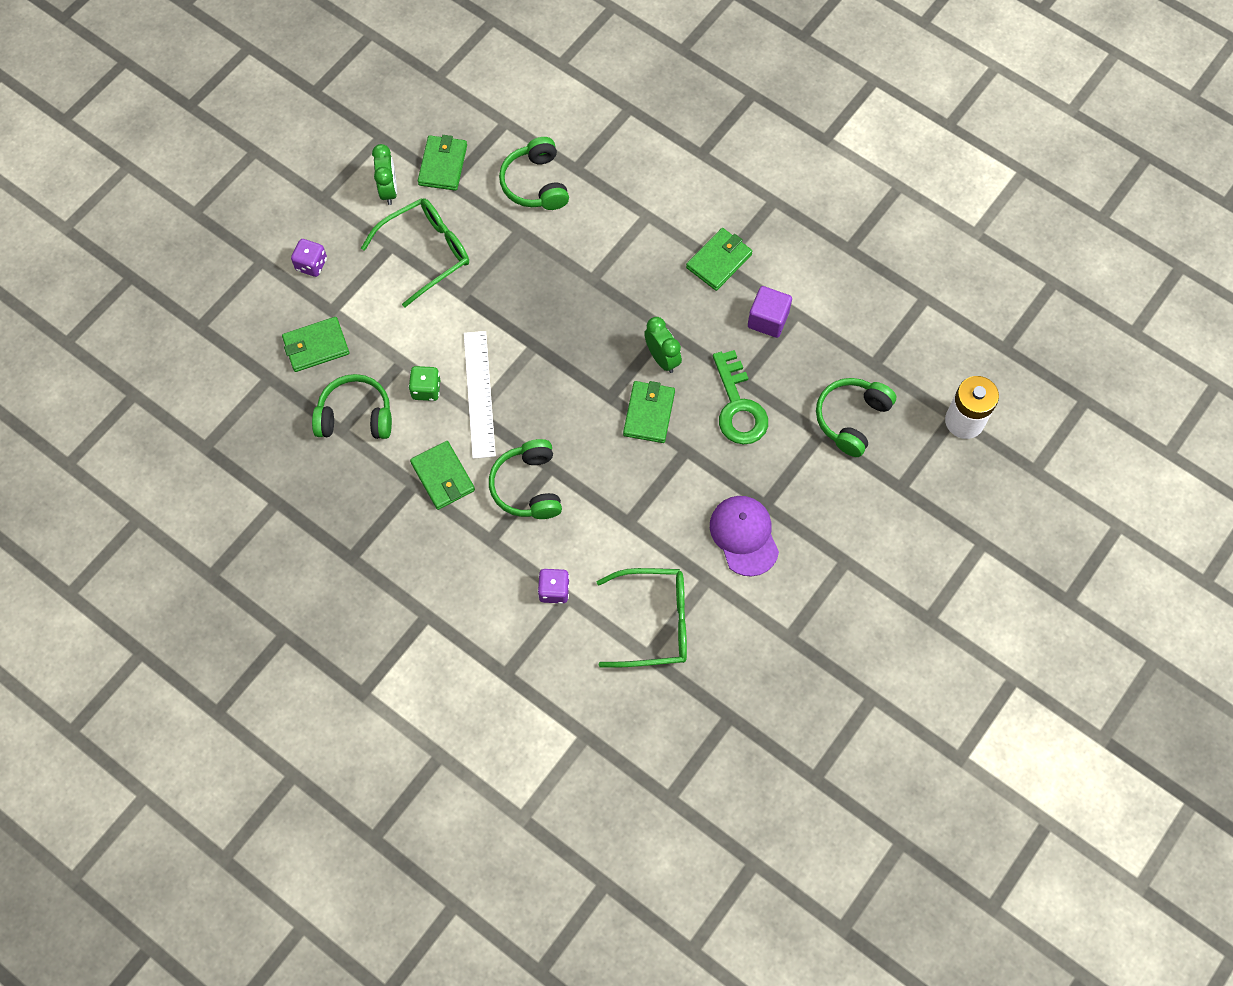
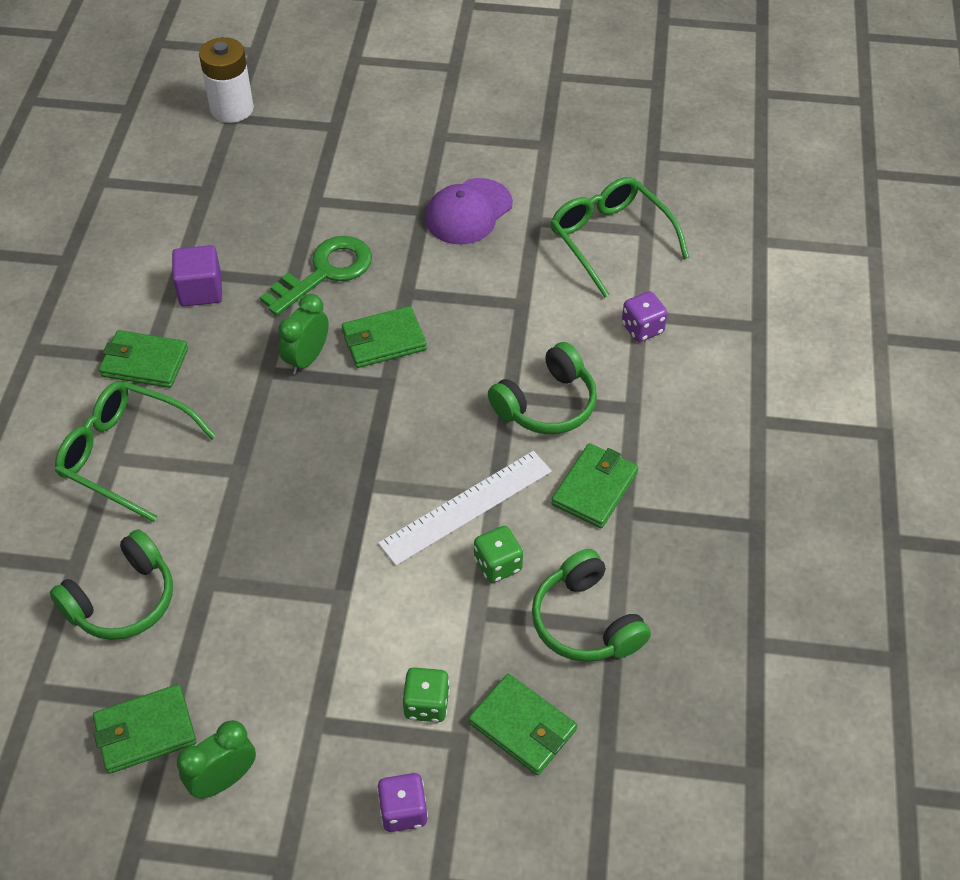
camera: 120 degrees left, 15 degrees down
(363, 305) = (426, 704): none -> green dice
(427, 252) = (300, 672): green glasses -> green glasses (124, 454)
(851, 419) = (282, 184): green headphones -> none

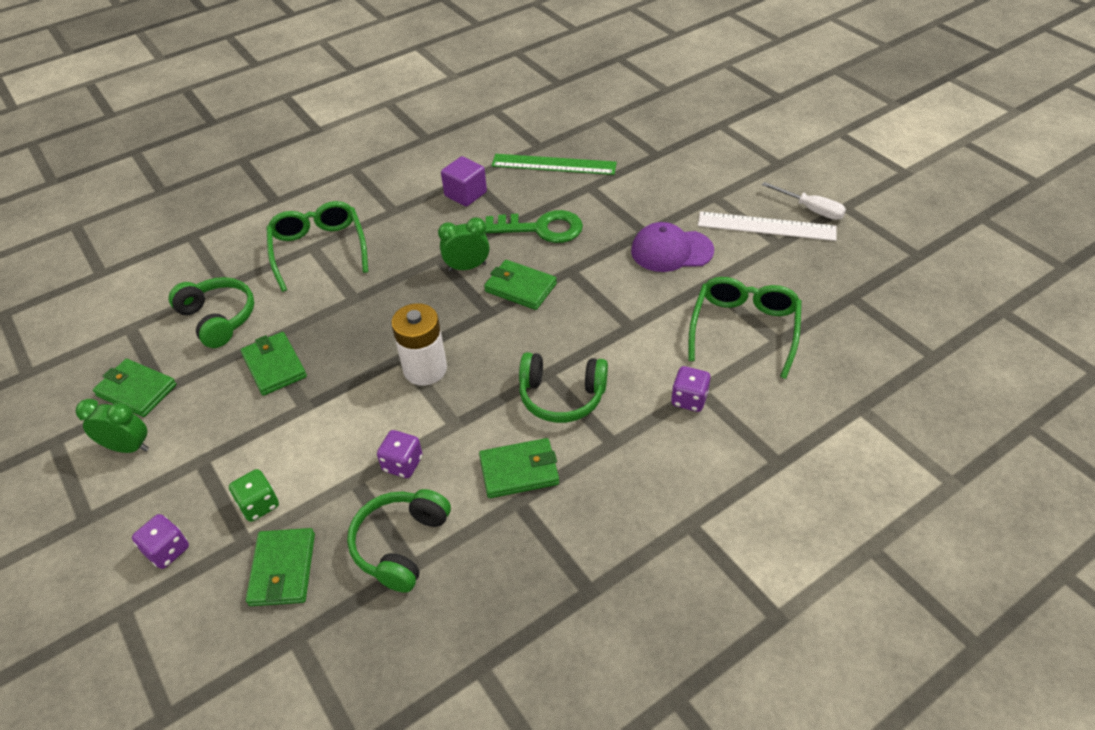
camera: 50 degrees right, 5 degrees down
(123, 600) = (218, 318): green headphones -> green headphones turned 135 degrees counterclockwise
(145, 362) = (390, 211): green wallet -> green wallet (274, 366)
(232, 109) = (611, 112): white battery -> white battery (425, 369)
(248, 201) = (553, 164): none -> green ruler
(466, 507) = (433, 415): white ruler -> white ruler (766, 226)
(498, 565) = (402, 464): green dice -> purple dice
(533, 95) = (811, 209): none -> white screwdriver

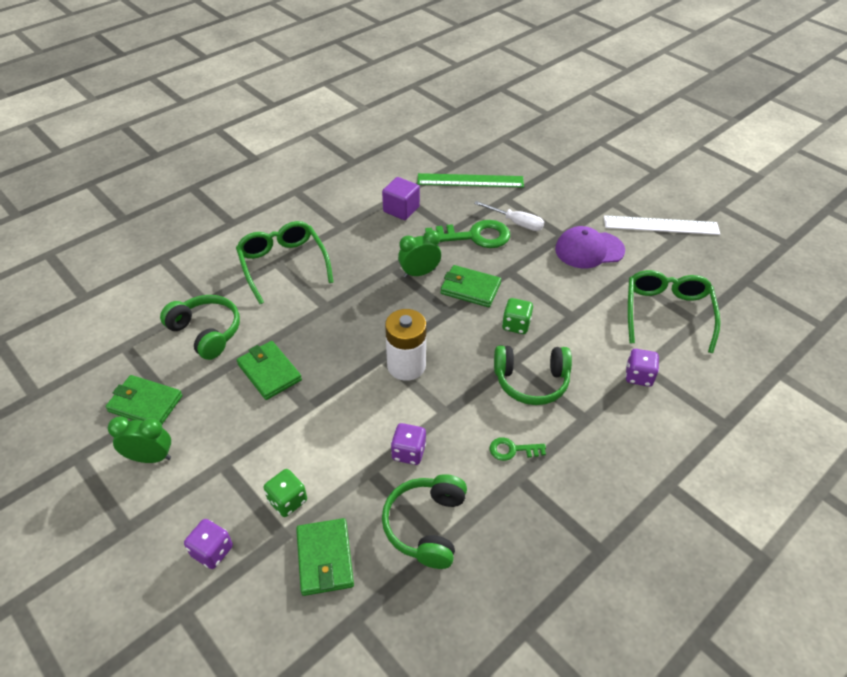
camera: 10 degrees left, 0 degrees up
(519, 471) = (512, 450): green wallet -> green key
(561, 332) = (516, 325): none -> green dice
(811, 209) = (692, 209): white screwdriver -> white screwdriver (516, 223)

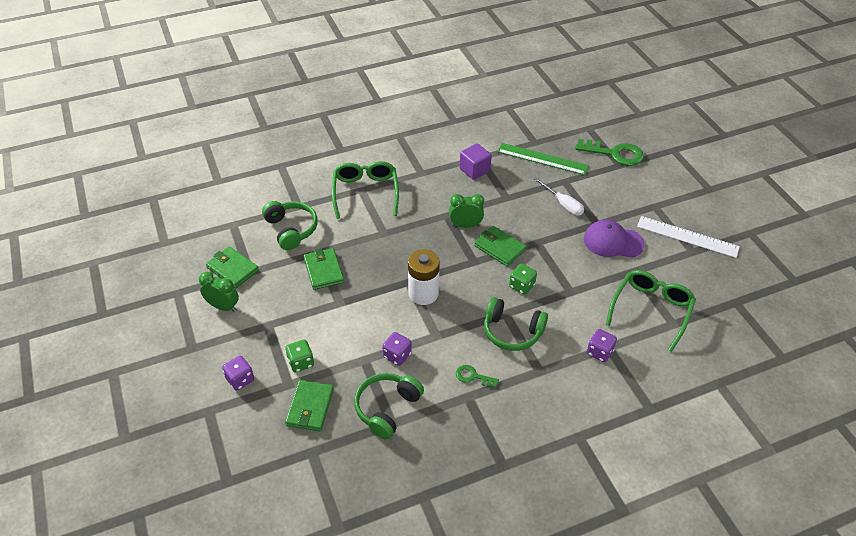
camera: 20 degrees right, 0 degrees up
(474, 236) = (523, 207): green key -> green key (615, 154)

